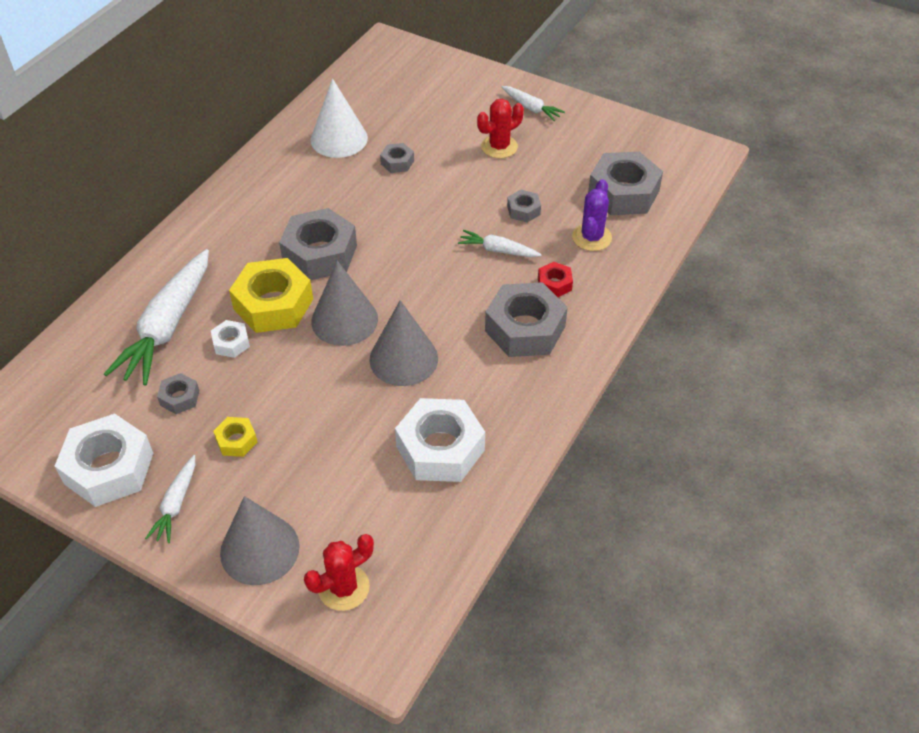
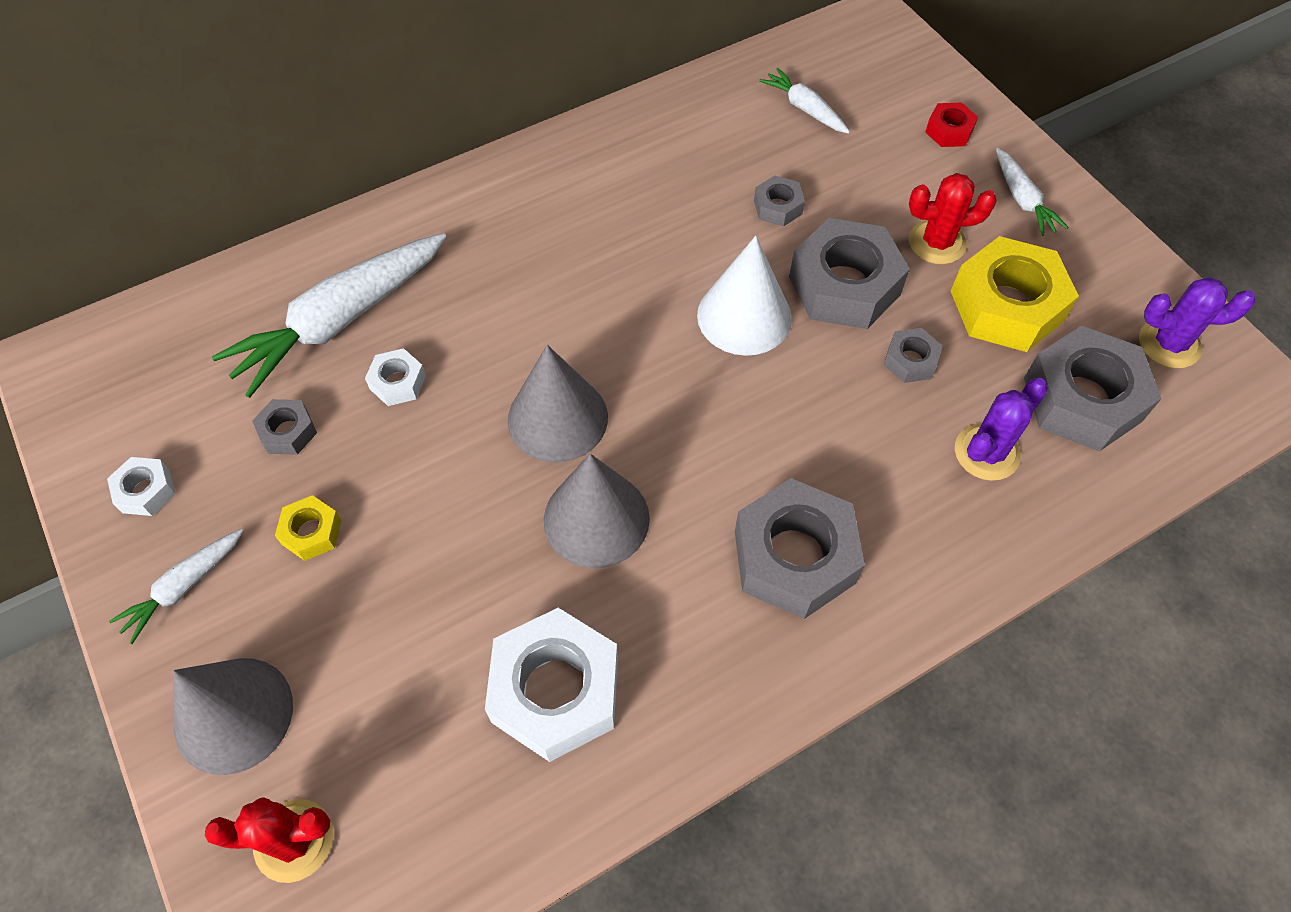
camera: 30 degrees right, 10 degrees up
(109, 468) = (146, 491): white nut -> white nut, size x0.48
(273, 304) = (484, 350): yellow nut -> yellow nut (1006, 306)
(320, 253) = (590, 301): grey nut -> grey nut (844, 286)
(339, 139) = (722, 139): white cone -> white cone (744, 316)
(498, 250) = (833, 409): white carrot -> white carrot (804, 108)
(554, 284) = (882, 504): red nut -> red nut (949, 131)
(650, 149) = (1169, 344): none -> purple cactus

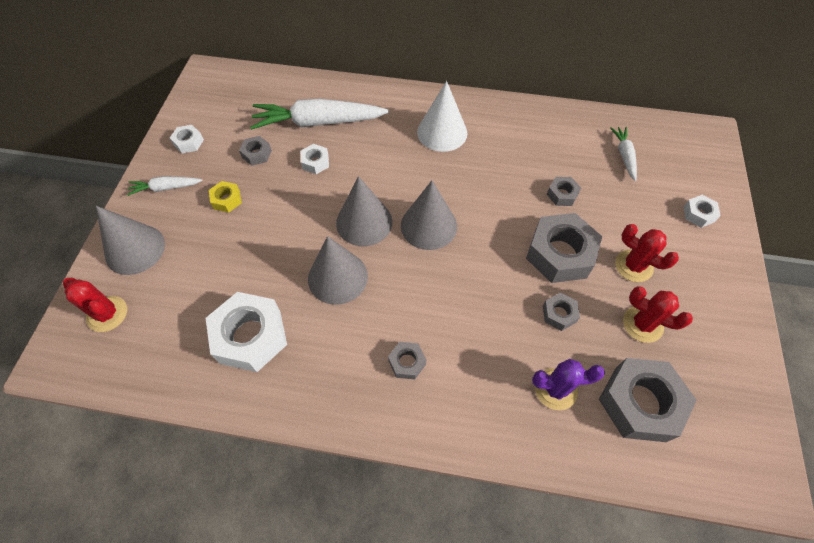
camera: 40 degrees right, 0 degrees up
(650, 362) = (428, 225): none -> grey cone
(744, 316) = (493, 235): white cone -> white cone (442, 132)
(794, 557) = (407, 362): grey nut -> grey nut, size x0.48
(949, 131) = (698, 214): red nut -> white nut
(1006, 306) = (642, 324): yellow nut -> red cactus
(1022, 199) = (709, 276): white carrot -> none
(1169, 344) = (727, 413): purple cactus -> none

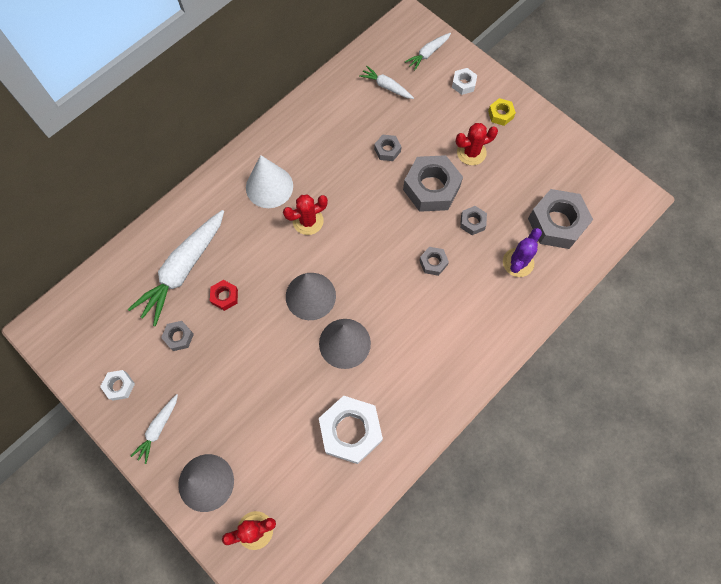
camera: 55 degrees left, 10 degrees up
(227, 200) = (210, 385): yellow nut -> yellow nut (500, 114)
(315, 162) = (225, 296): white nut -> red nut
(407, 362) = (441, 338): grey nut -> grey nut (433, 263)
(428, 225) = (347, 254): grey cone -> none
(642, 324) = (512, 181): red cactus -> red cactus (308, 221)
(694, 166) = (428, 53): none -> white carrot

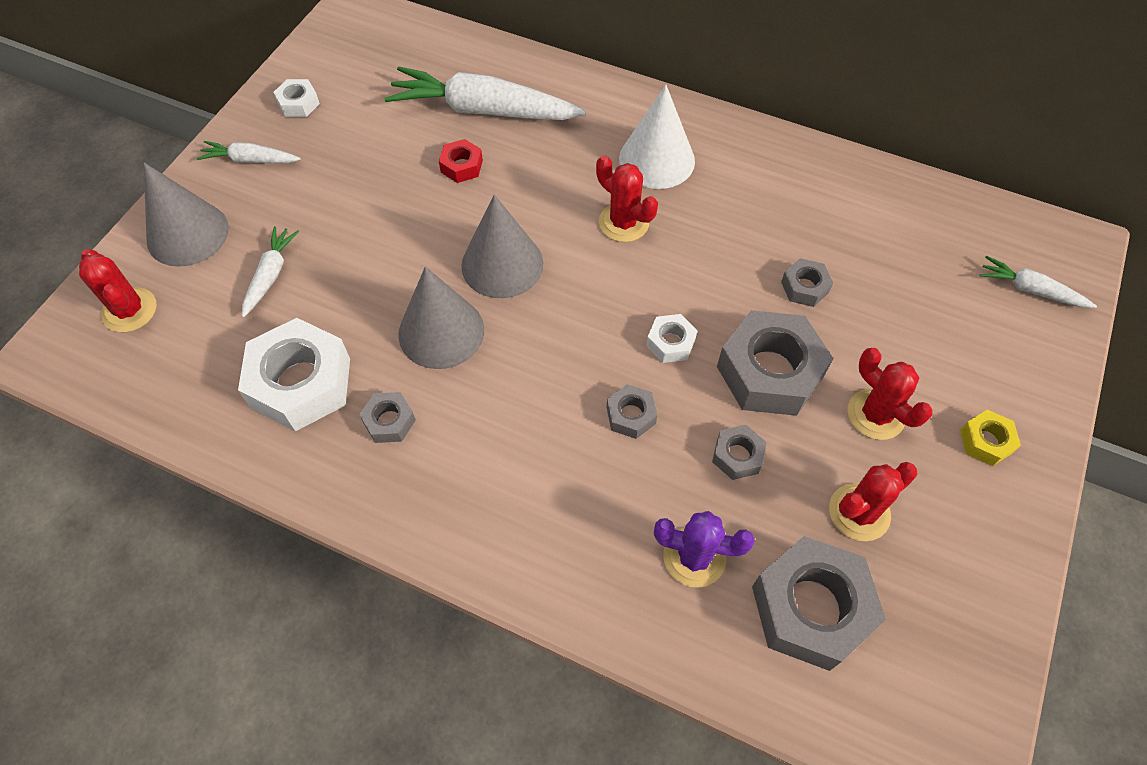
camera: 70 degrees right, 10 degrees down
(179, 337) = (384, 138): grey nut -> grey nut (389, 421)
(386, 86) = (923, 250): white carrot -> white carrot (270, 275)
(463, 84) = (1008, 362): white nut -> white nut (670, 343)
(518, 183) = (859, 512): none -> red cactus

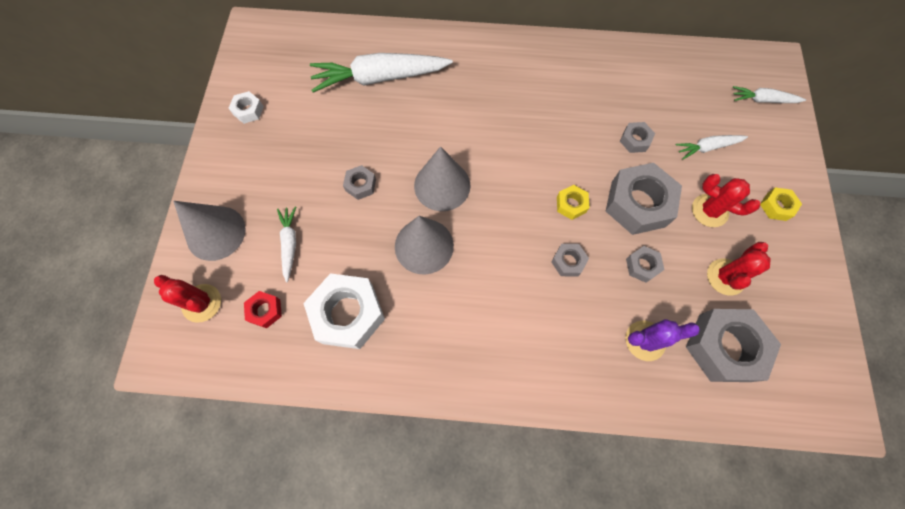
camera: 20 degrees left, 10 degrees up
(250, 160) = (234, 163): white carrot -> white carrot (707, 147)
(389, 421) = (419, 320): grey nut -> grey nut (360, 185)
(461, 166) = (383, 123): red nut -> red nut (265, 311)
(623, 223) = (506, 131): red cactus -> none
(656, 159) = (508, 80): white cone -> none
(670, 343) = (571, 204): white nut -> yellow nut

